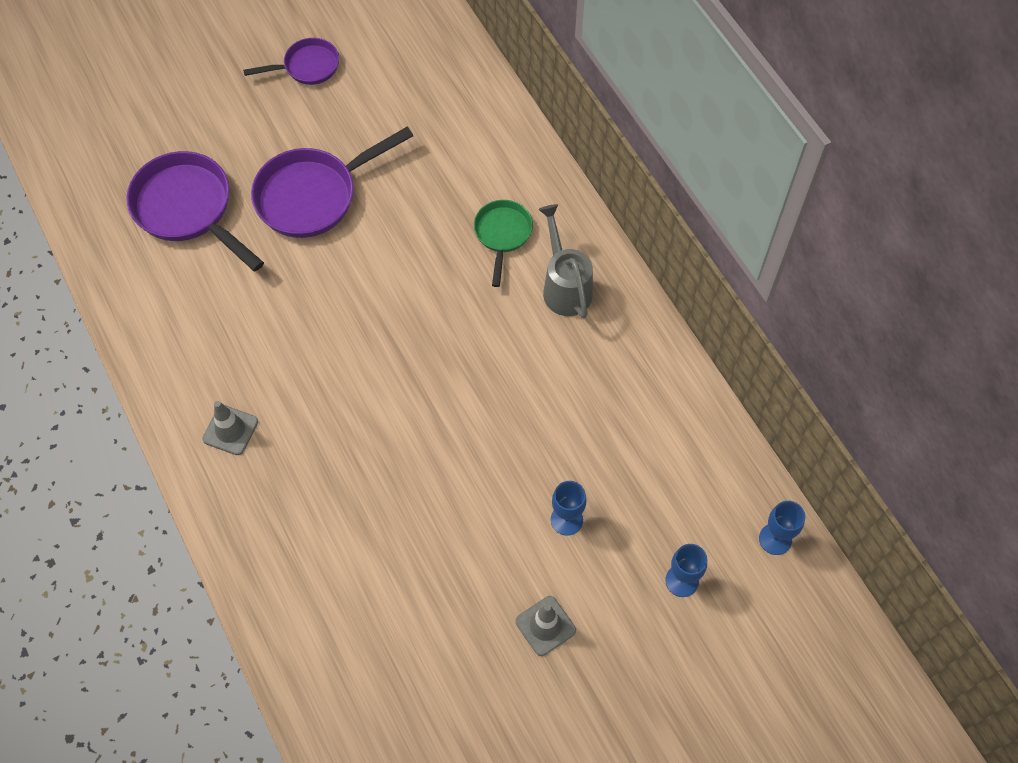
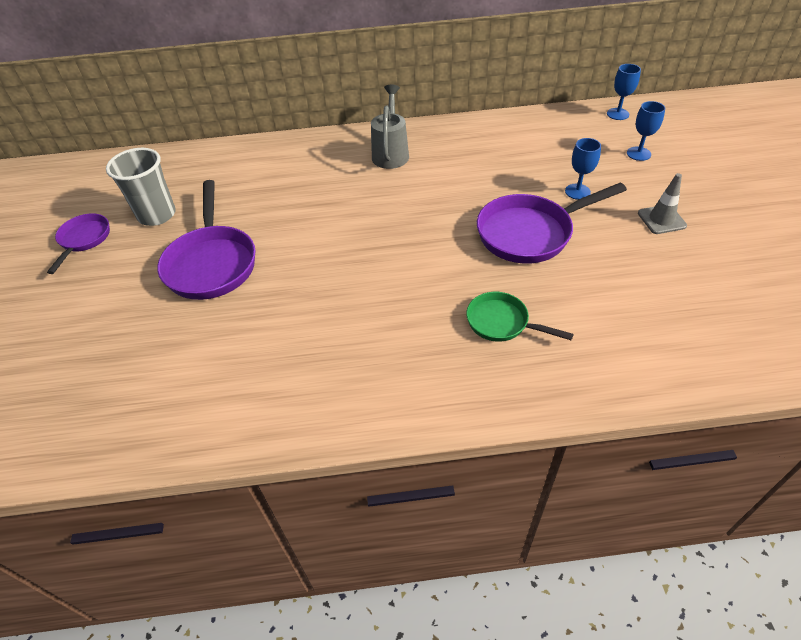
camera: 65 degrees left, 15 degrees down
(188, 209) = (152, 353): purple pan -> purple pan (530, 233)
(230, 430) = (413, 373): grey traffic cone -> none
(366, 107) = (157, 215): none -> grey cup
(502, 235) = (329, 171): green pan -> green pan (502, 323)
(565, 287) = (391, 153): grey watering can -> grey watering can turned 90 degrees clockwise

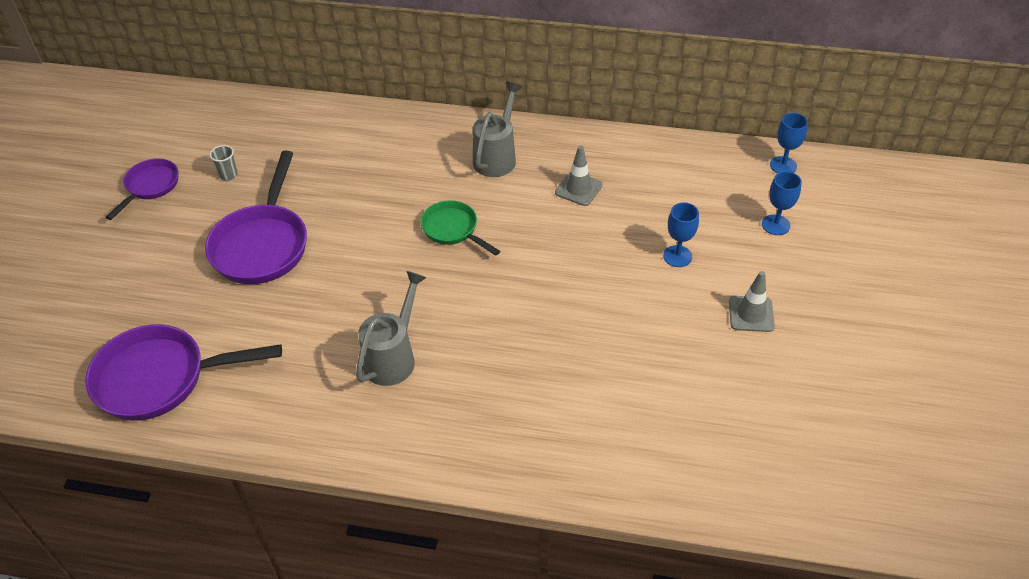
camera: 15 degrees right, 0 degrees up
(157, 215) = (228, 175): grey cup -> grey cup, size x0.44
(377, 327) = (393, 357): none -> grey watering can
(470, 162) = (578, 189): none -> grey traffic cone
(502, 323) = (516, 386): green pan -> green pan (453, 230)
(530, 233) = (598, 293): purple pan -> purple pan (160, 378)

